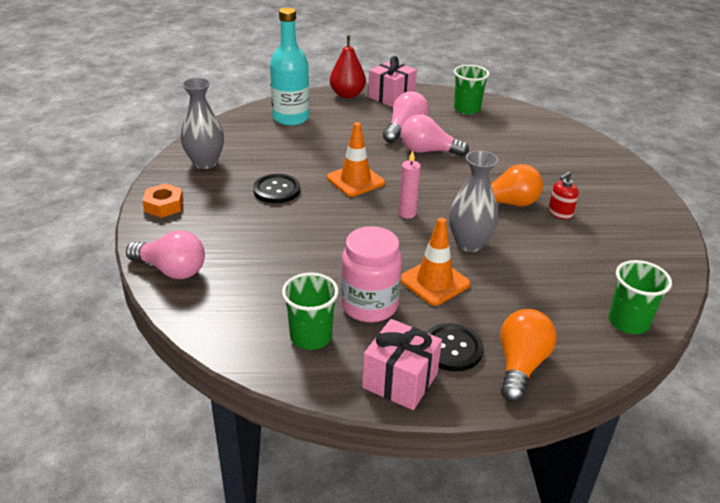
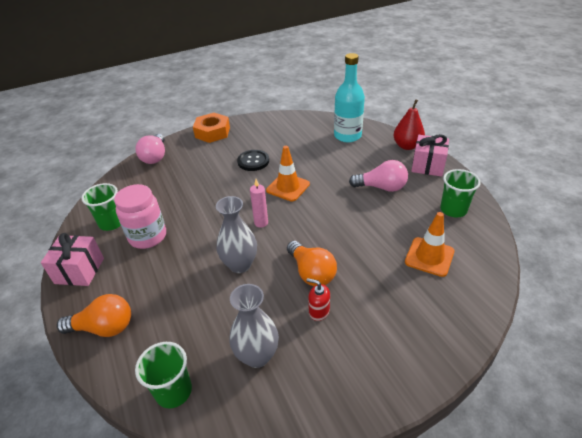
camera: 70 degrees right, 5 degrees up
(164, 205) = (212, 132): orange nut -> orange nut, size x1.51
(205, 162) = (265, 127): grey vase -> grey vase (257, 356)
(428, 151) = (358, 208): pink light bulb -> none
(434, 282) = (184, 259): orange traffic cone -> orange traffic cone (429, 257)
(452, 349) = (114, 287): black button -> none

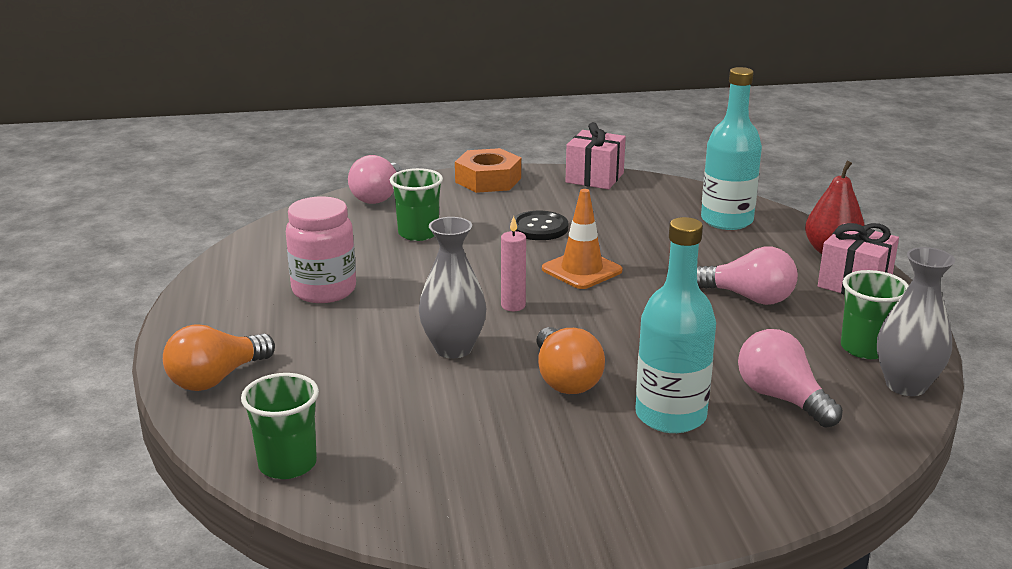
camera: 15 degrees right, 15 degrees down
(79, 271) = (206, 310): pink gift -> pink gift (594, 178)
(104, 327) = (216, 378): orange light bulb -> orange light bulb turned 120 degrees clockwise
(112, 223) = (276, 265): green cup -> green cup (418, 233)
(257, 356) = (428, 453): grey vase -> grey vase (906, 385)
(319, 311) = (552, 425): red soap dispenser -> none
(379, 286) = (670, 416): none -> turquoise bottle
(429, 257) = (781, 398): orange traffic cone -> pink light bulb

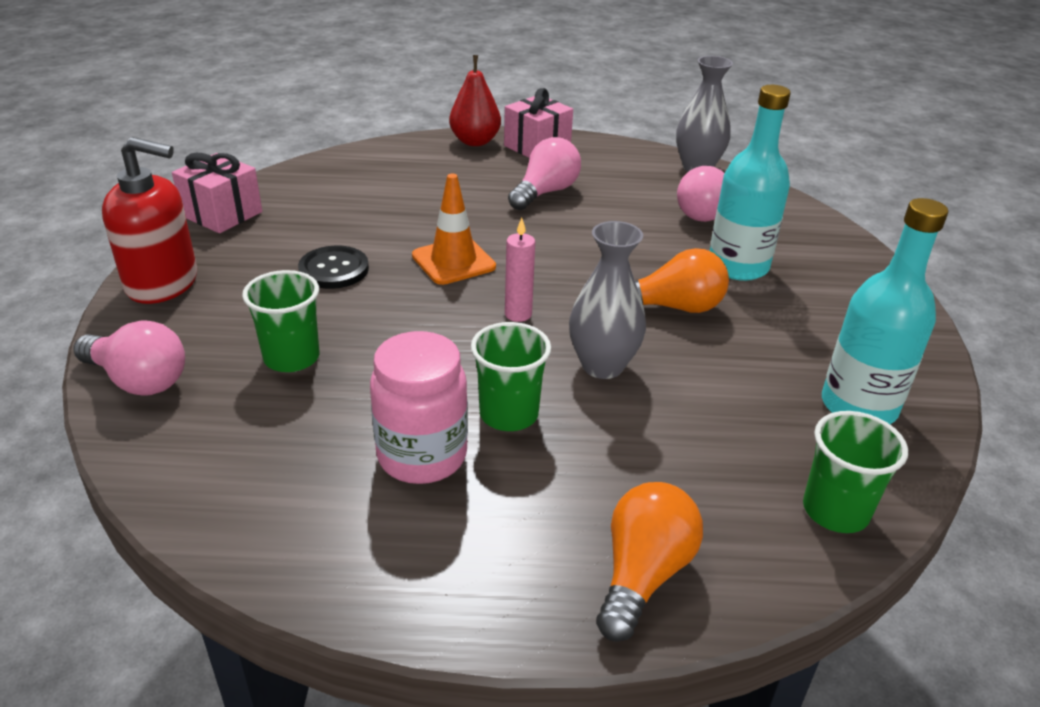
camera: 80 degrees left, 10 degrees up
(216, 378) = (643, 574): orange light bulb -> orange light bulb turned 120 degrees counterclockwise
(488, 180) = (163, 283): orange nut -> red soap dispenser
(726, 220) = (385, 169): turquoise bottle -> turquoise bottle (858, 406)
(865, 348) = (642, 168): green cup -> green cup (509, 414)

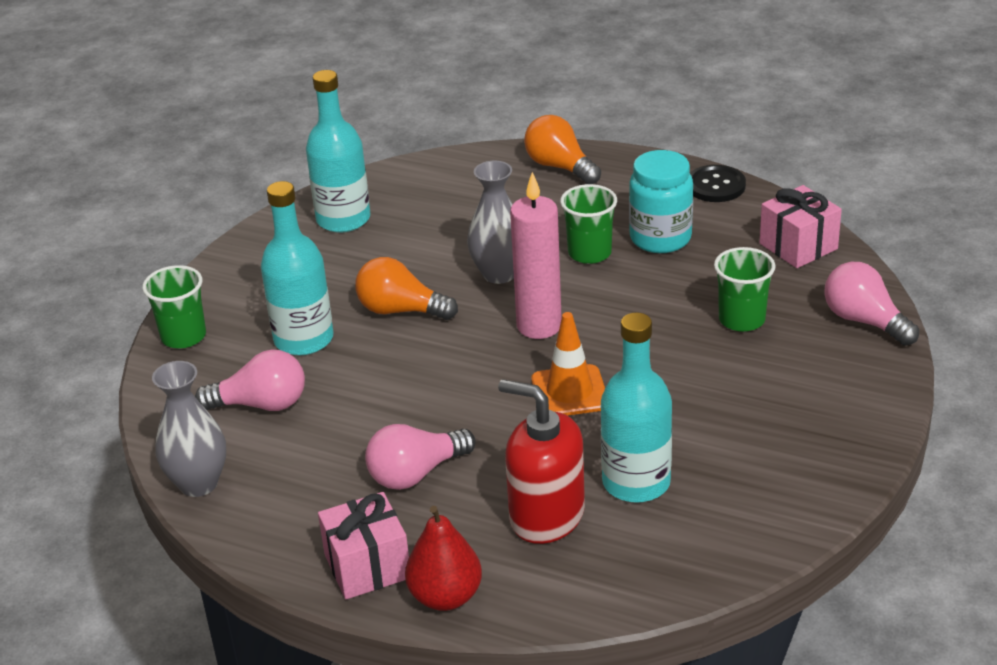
camera: 155 degrees left, 0 degrees up
(163, 283) = (861, 414): red soap dispenser -> red soap dispenser (546, 516)
(222, 214) = (807, 506): pink gift -> pink gift (798, 246)
(334, 269) = (691, 402): black button -> black button (715, 186)
(367, 209) = (636, 482): none -> turquoise bottle
(422, 456) = (660, 238): pink jar -> turquoise jar
(518, 314) = (539, 326): pink candle -> pink candle, size x1.83
(643, 574) = (560, 167): orange light bulb -> orange light bulb turned 90 degrees clockwise
(835, 511) = (426, 174): green cup -> green cup (183, 336)

